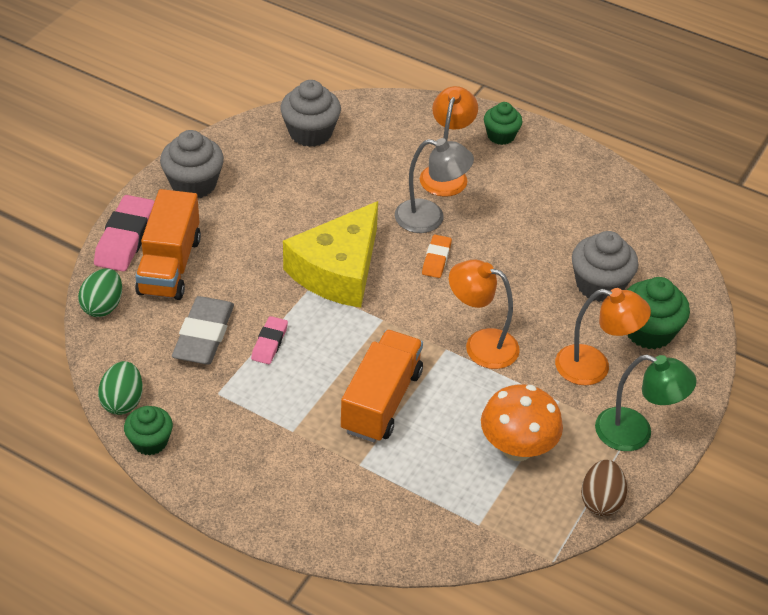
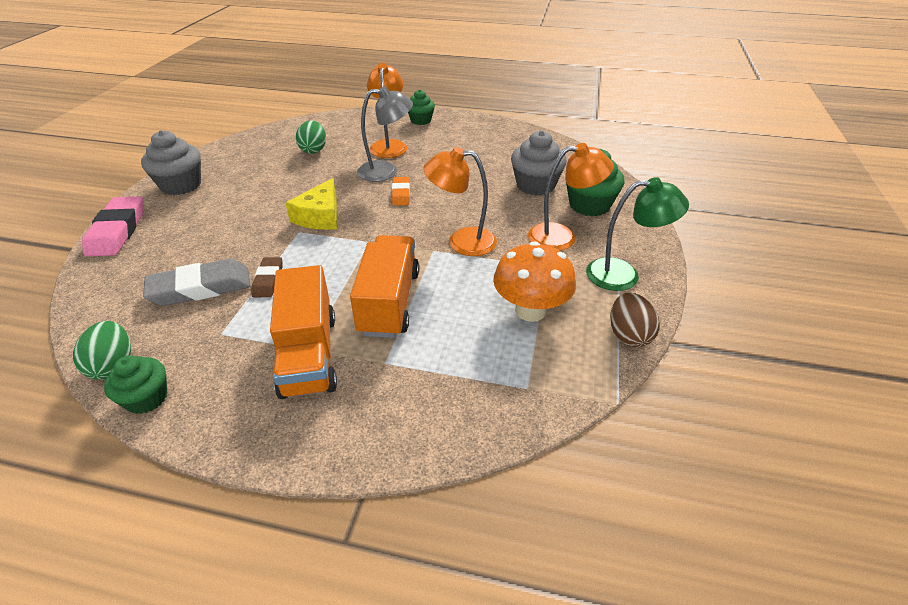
camera: 15 degrees left, 5 degrees down
(103, 306) = (93, 286): green egg -> green egg (313, 150)
(169, 266) = (162, 242): orange truck -> orange truck (309, 354)
(204, 335) = (200, 288): grey eraser -> grey eraser turned 75 degrees clockwise
(269, 343) = (268, 280): pink eraser -> brown eraser
(310, 133) = (276, 141): grey cupcake -> none
(338, 270) = (320, 216): yellow cheese -> yellow cheese, size x0.62

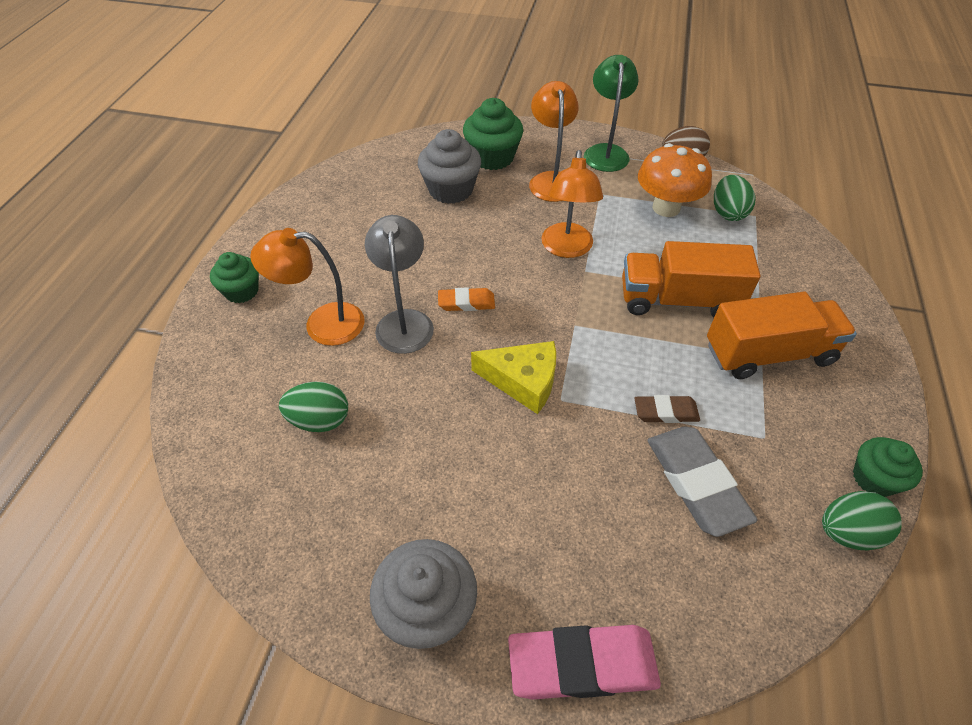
camera: 90 degrees left, 10 degrees up
(528, 361) = (727, 213): none -> green egg

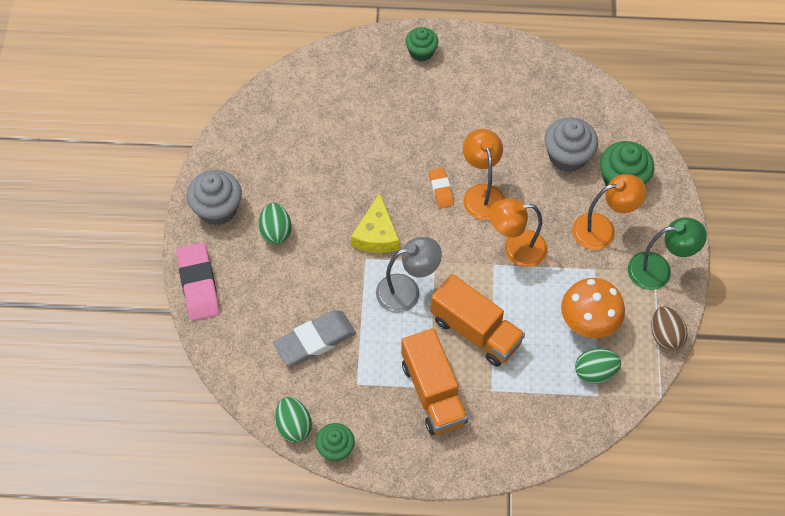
camera: 80 degrees right, 10 degrees up
(320, 420) = (324, 128): green egg -> green egg (276, 231)
(322, 324) = (402, 107): orange lamp -> orange lamp (482, 194)
(404, 321) = (414, 154): grey lamp -> grey lamp (407, 291)
(665, 412) = (367, 323): brown eraser -> none
(678, 300) = (475, 331): orange truck -> orange truck turned 135 degrees clockwise

